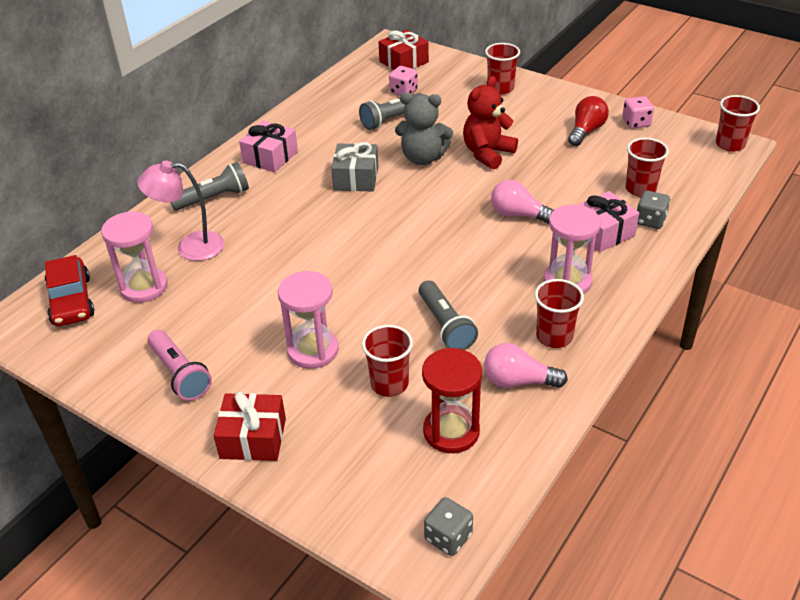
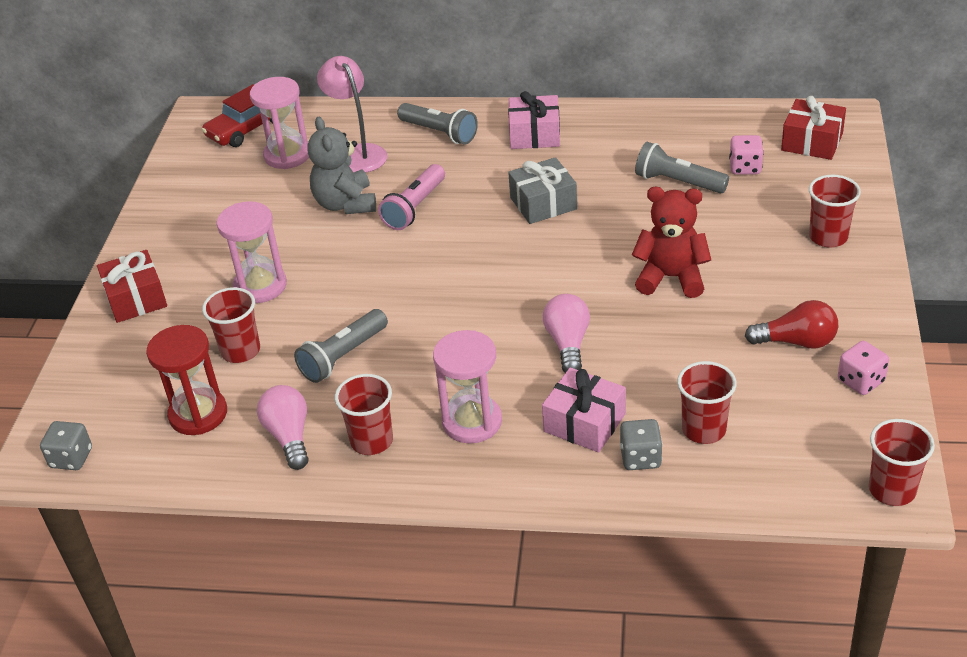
camera: 65 degrees right, 0 degrees up
(180, 374) = (191, 225): pink flashlight -> pink flashlight (415, 207)
(423, 158) = (620, 233): grey teddy bear -> grey teddy bear (345, 204)

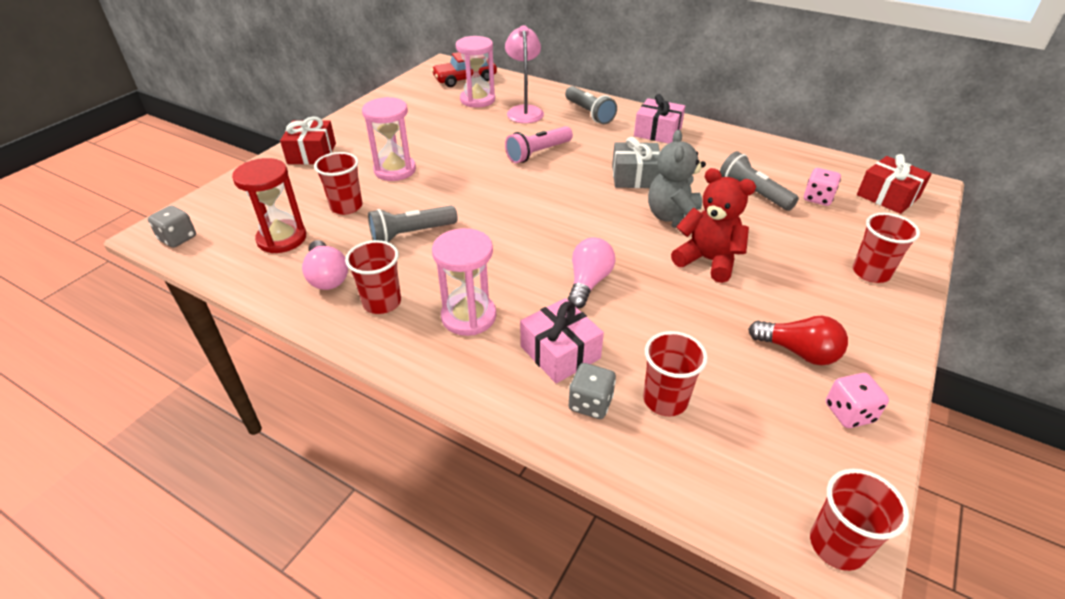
camera: 20 degrees right, 0 degrees up
(289, 436) = (327, 277): pink light bulb -> pink light bulb turned 150 degrees clockwise
(345, 204) = (492, 137): grey teddy bear -> grey teddy bear (674, 218)

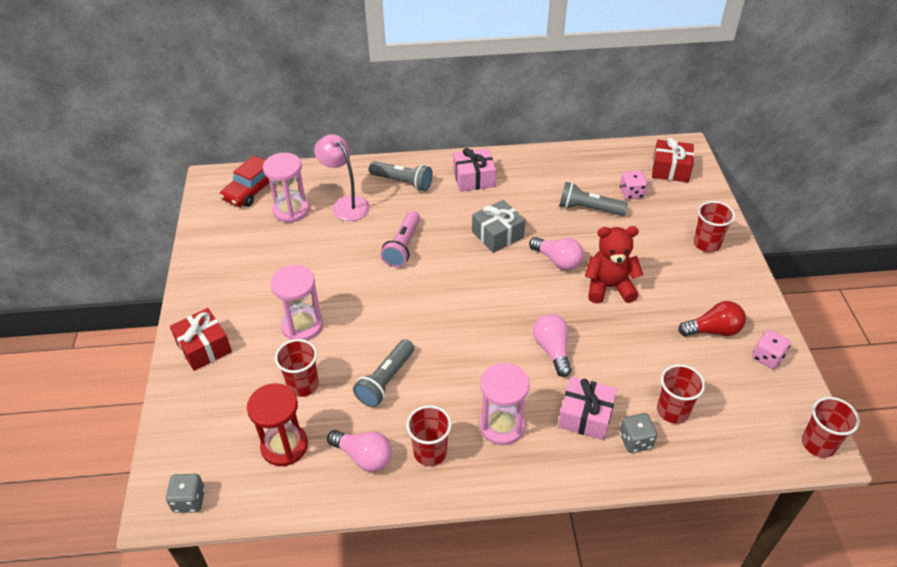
camera: 35 degrees left, 5 degrees up
(674, 218) = (557, 261): grey teddy bear -> pink light bulb

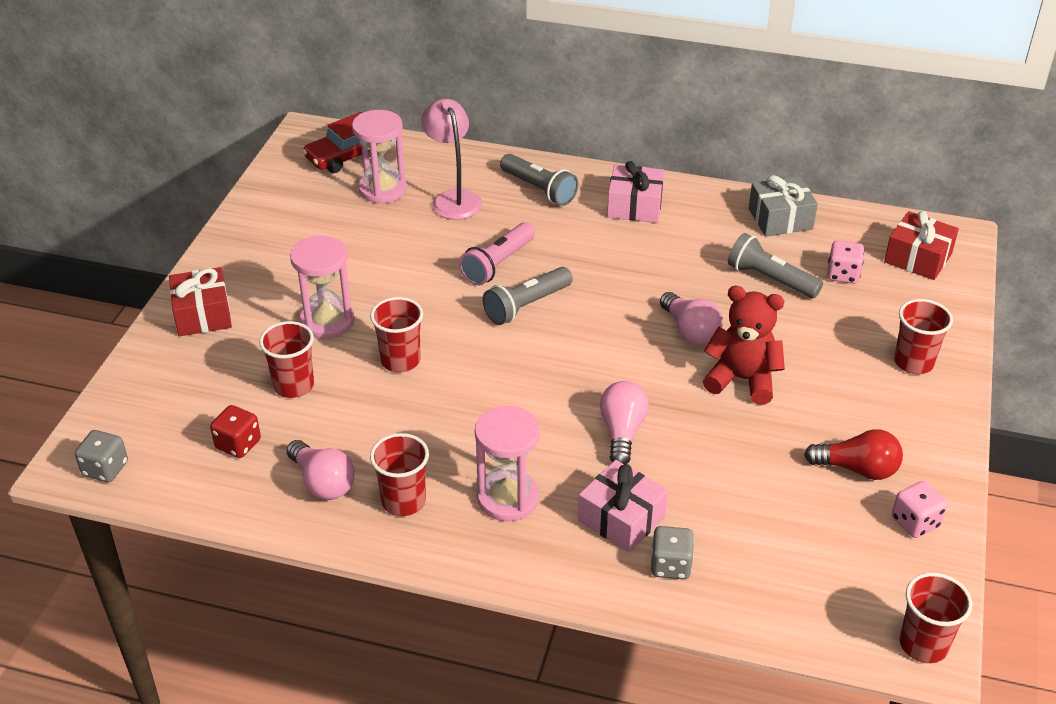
camera: 20 degrees right, 5 degrees down
(284, 446) = (238, 444): red hourglass -> red dice
(386, 380) = (394, 408): grey flashlight -> grey flashlight (526, 305)
(497, 234) = (628, 280): grey gift -> grey gift (780, 219)
(672, 411) = (741, 546): red cup -> red cup (400, 360)

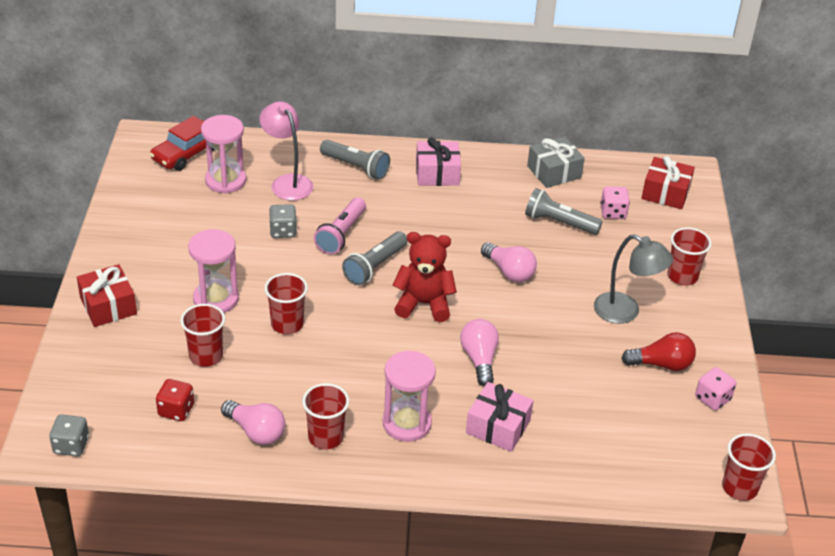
camera: 15 degrees left, 0 degrees up
(670, 565) = (544, 457): grey dice -> grey dice (283, 231)
(742, 379) = (559, 306): red teddy bear -> red teddy bear (424, 304)
(826, 398) = (625, 312): none -> grey lamp

